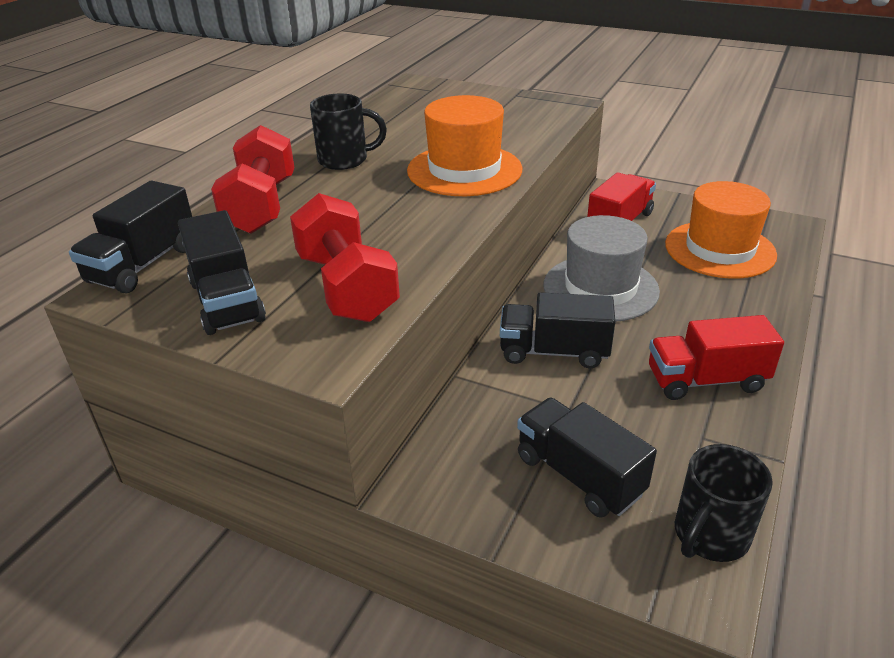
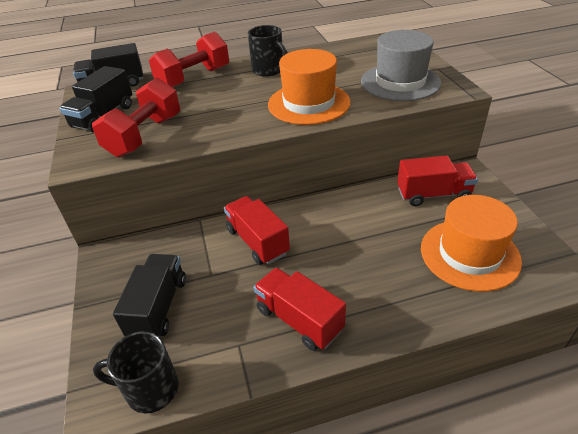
camera: 50 degrees right, 5 degrees up
(554, 352) = (257, 241): black truck -> red truck
(600, 288) = (345, 226): grey hat -> grey hat (400, 82)

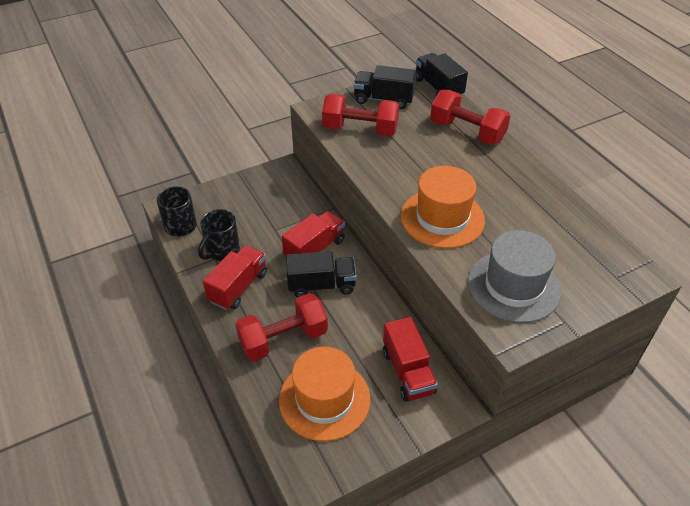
camera: 75 degrees right, 5 degrees up
(158, 307) = (242, 210): black truck -> black truck (321, 285)
(269, 70) = (503, 179): black mug -> black mug (222, 250)
(389, 281) = (283, 339): none -> red dumbbell

